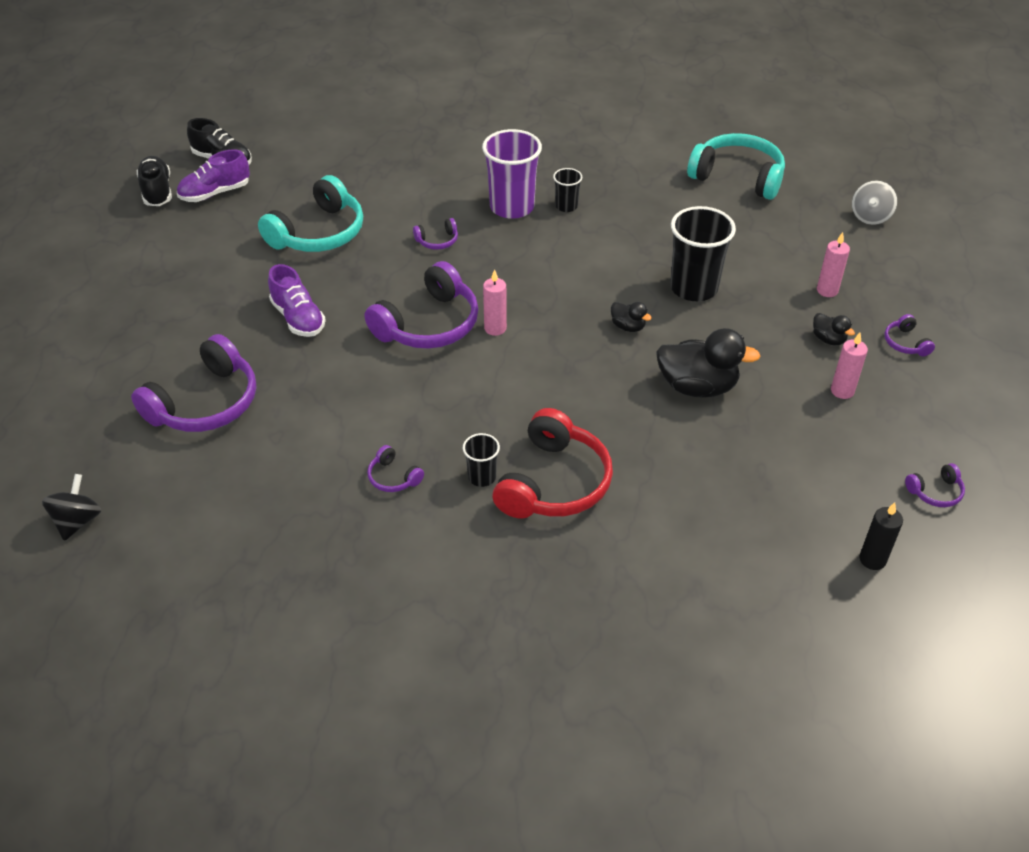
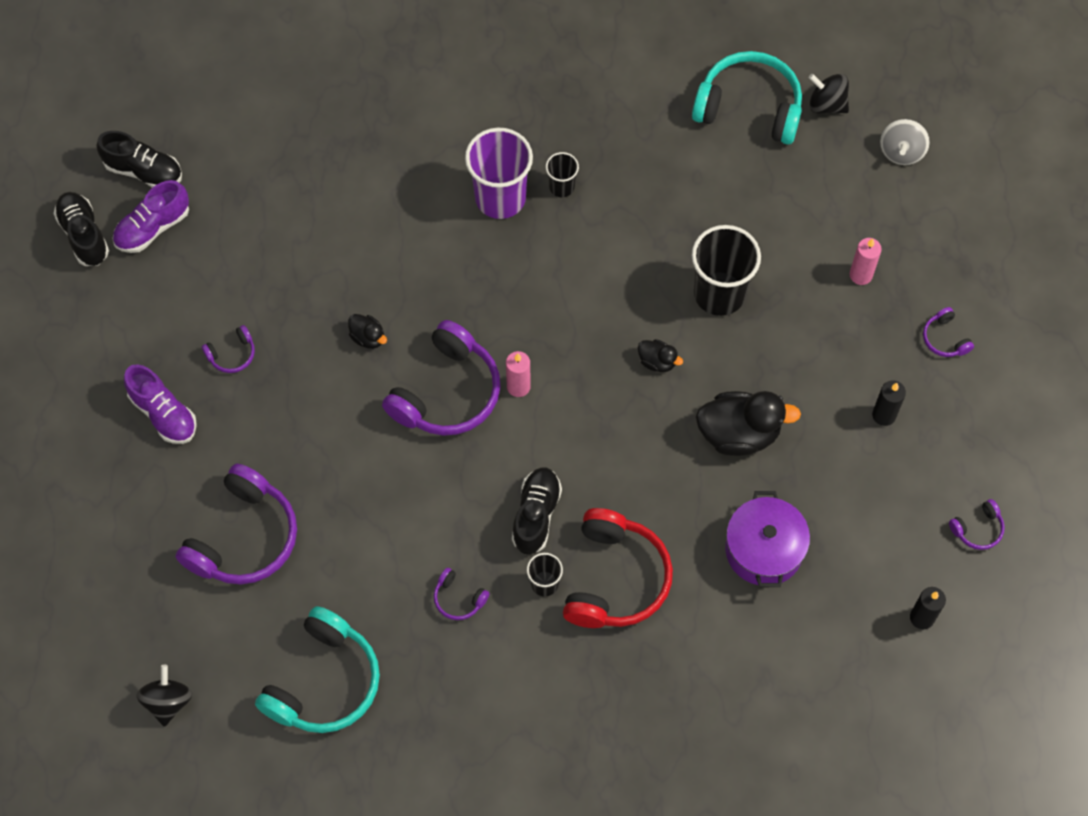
camera: 10 degrees left, 20 degrees up
(298, 318) = (305, 406): purple shoe -> purple shoe (163, 413)
(318, 233) = (291, 274): turquoise headphones -> turquoise headphones (324, 682)
(437, 241) = (428, 265): purple headphones -> purple headphones (232, 354)
(487, 422) = (536, 515): none -> black shoe
(709, 479) = (764, 549): none -> purple pot
(806, 182) = (827, 104): none -> black spinning top
(828, 339) = (866, 346): black duck -> black duck (368, 337)
(842, 391) = (884, 415): pink candle -> black candle

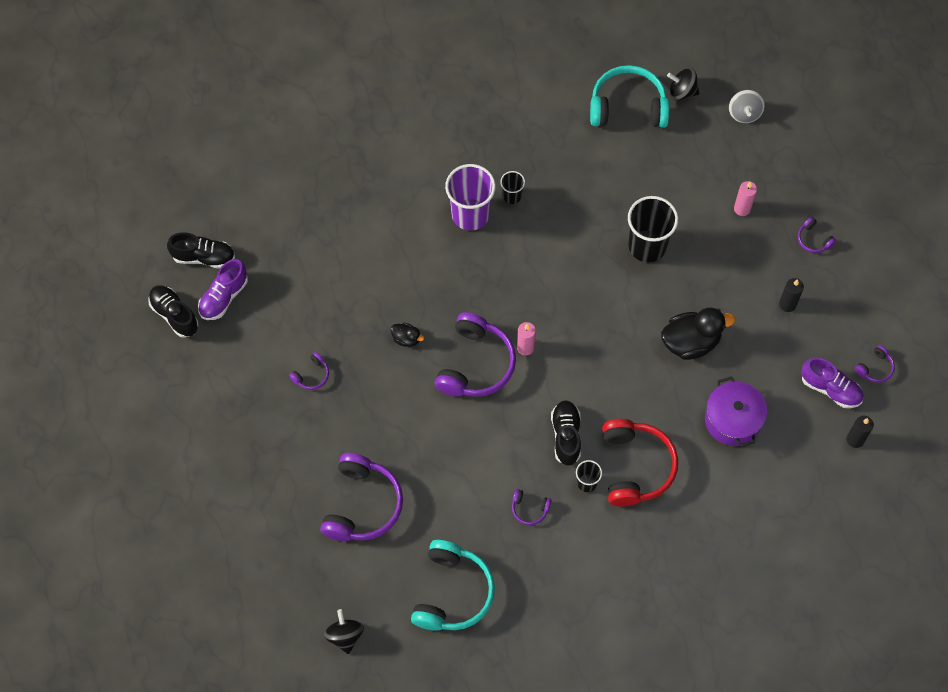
camera: 15 degrees left, 0 degrees up
(163, 413) = (275, 430): purple shoe -> purple shoe (830, 389)
(657, 361) = (618, 305): black duck -> none

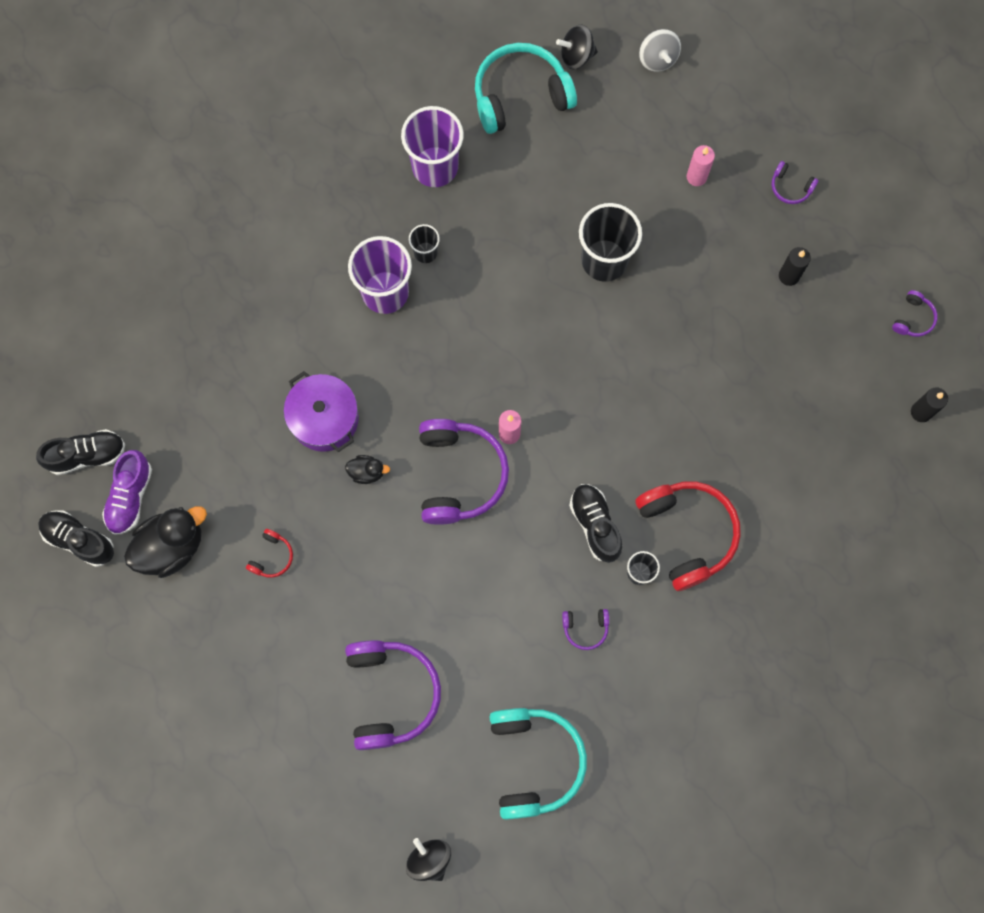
camera: 20 degrees left, 10 degrees up
(311, 375) = (272, 557): purple headphones -> red headphones
(543, 137) = (435, 166): none -> purple cup
(691, 342) = (696, 360): black duck -> black duck (171, 546)
(732, 420) = (776, 437): purple pot -> purple pot (324, 418)
(830, 389) = (872, 361): purple shoe -> none

